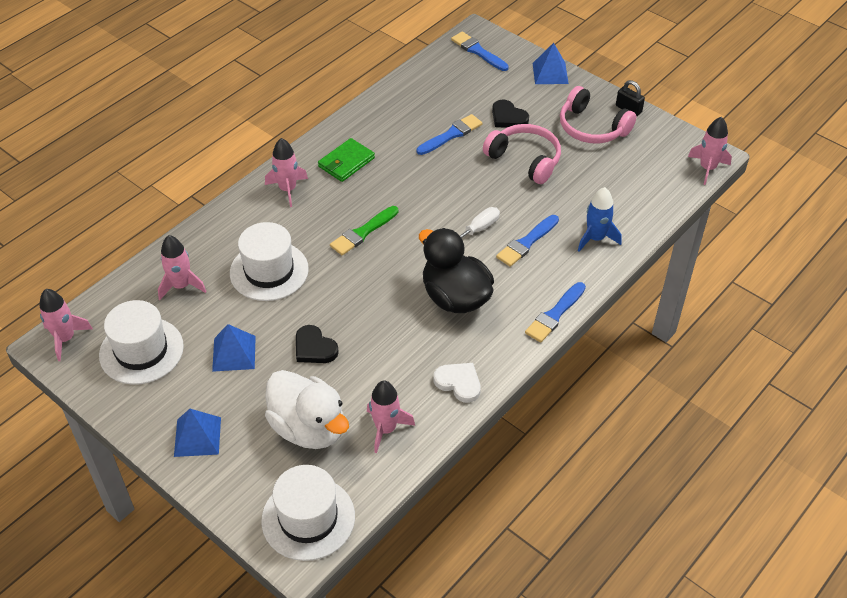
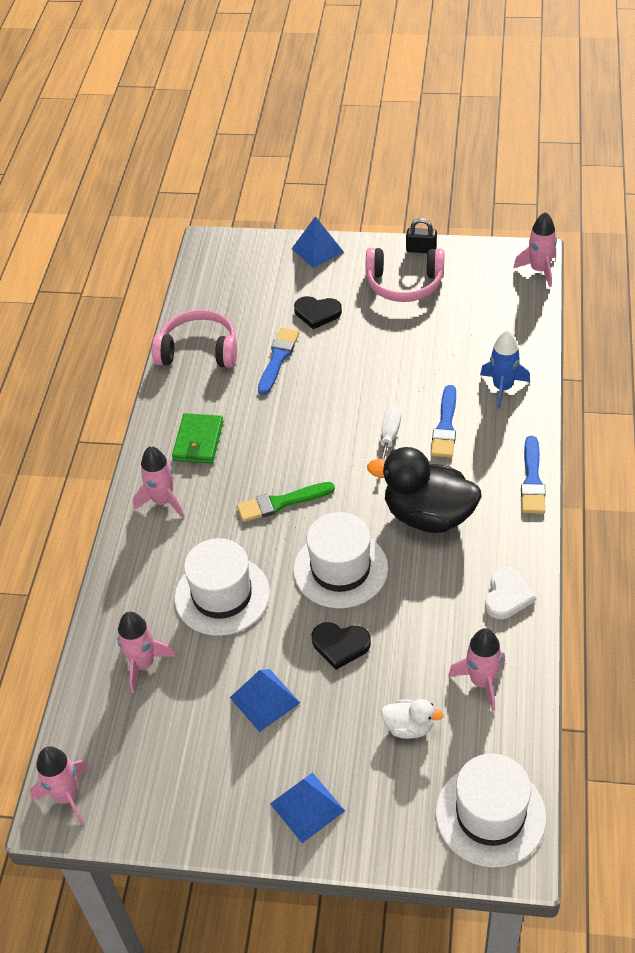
camera: 30 degrees left, 0 degrees up
(141, 351) = (164, 757): white hat -> white hat (340, 569)
(309, 428) = (409, 727): white duck -> white duck, size x0.48
(363, 232) = (281, 503): green brush -> green brush turned 60 degrees clockwise
(459, 383) = (507, 596): white heart -> white heart turned 105 degrees clockwise
(478, 51) = (227, 262): blue brush -> none
(525, 160) = (371, 347): pink headphones -> pink headphones (199, 351)

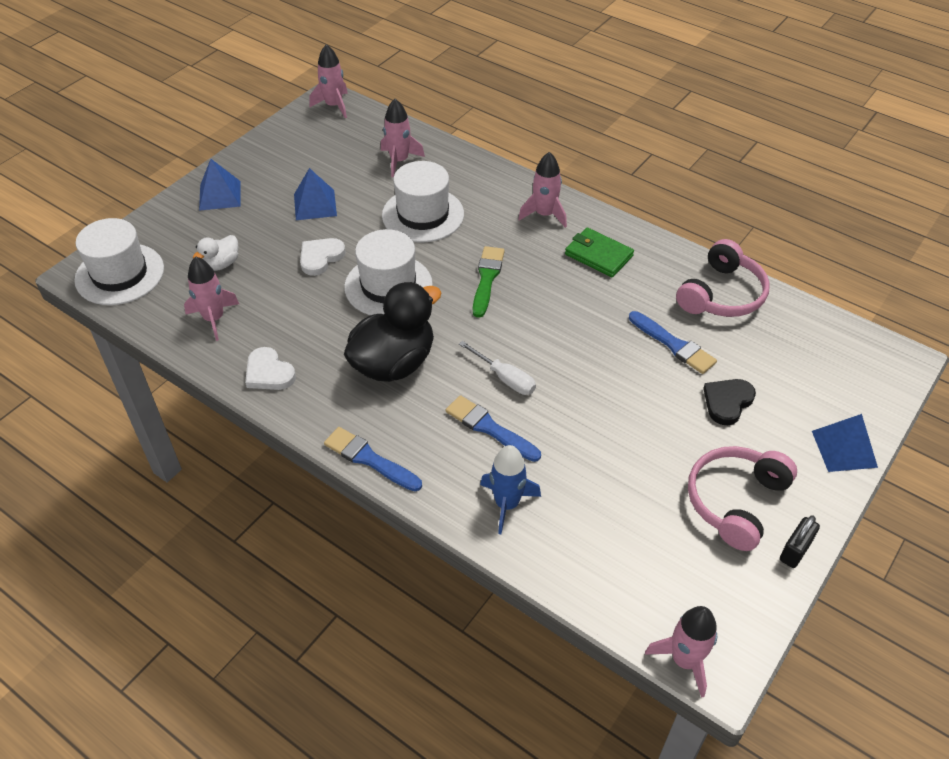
camera: 115 degrees right, 0 degrees up
(340, 645) = (320, 257): black heart -> white heart

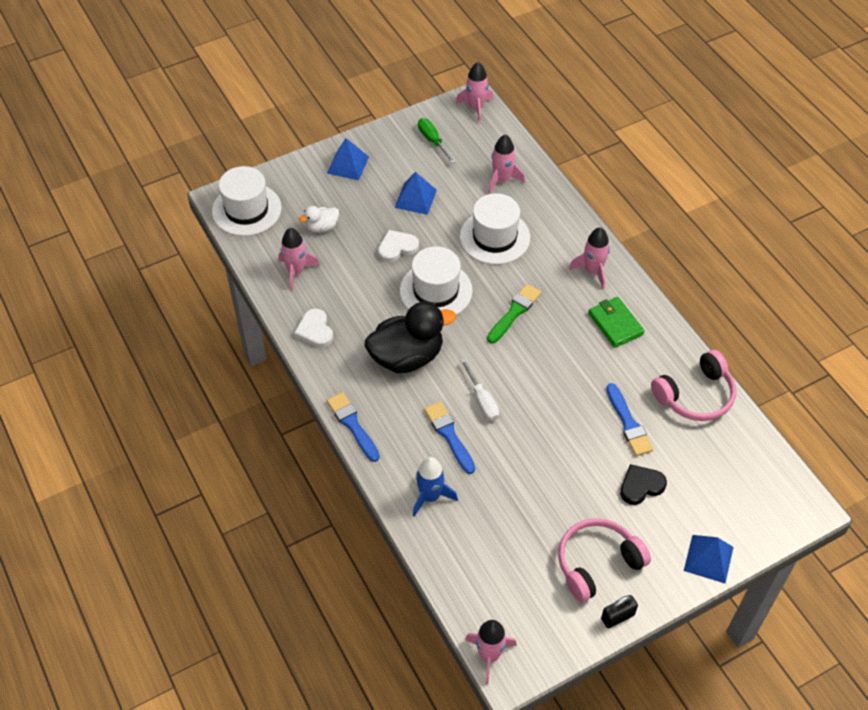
camera: 25 degrees right, 5 degrees up
(304, 147) = (433, 141): none -> green screwdriver

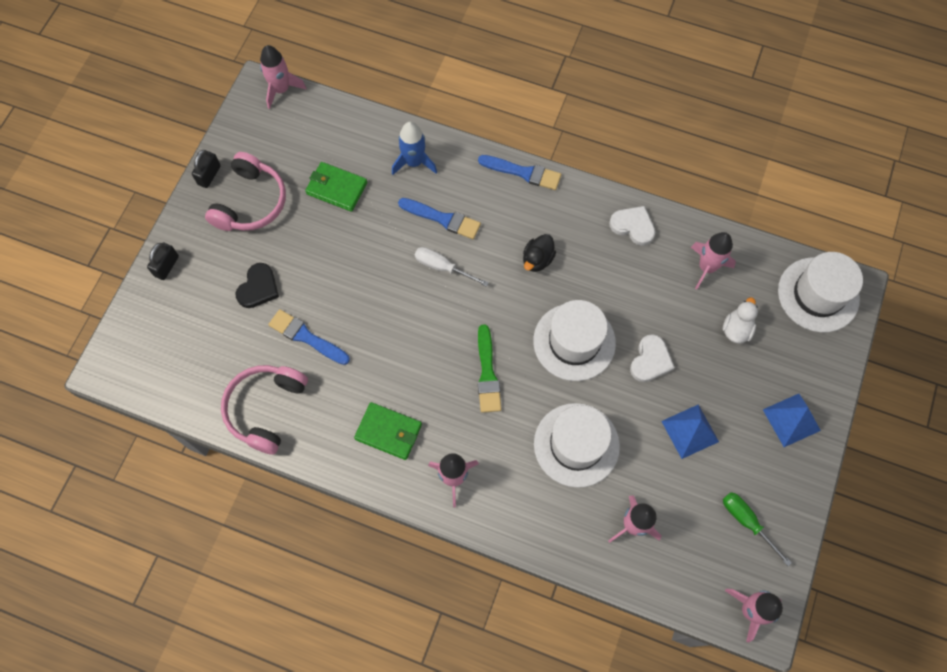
camera: 140 degrees right, 15 degrees up
(407, 357) = (537, 259): black duck -> black duck, size x0.48
(433, 141) = (746, 522): green screwdriver -> green screwdriver turned 150 degrees counterclockwise
(513, 522) = (336, 188): none -> green wallet
(708, 558) = (167, 266): blue pyramid -> black padlock

